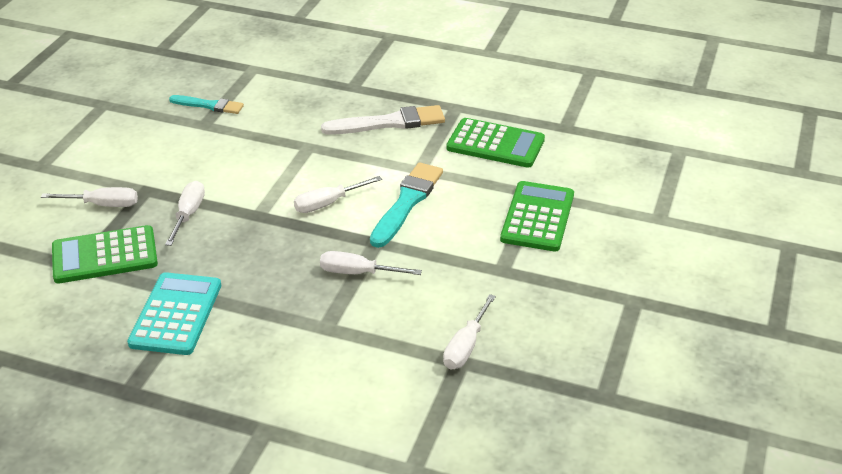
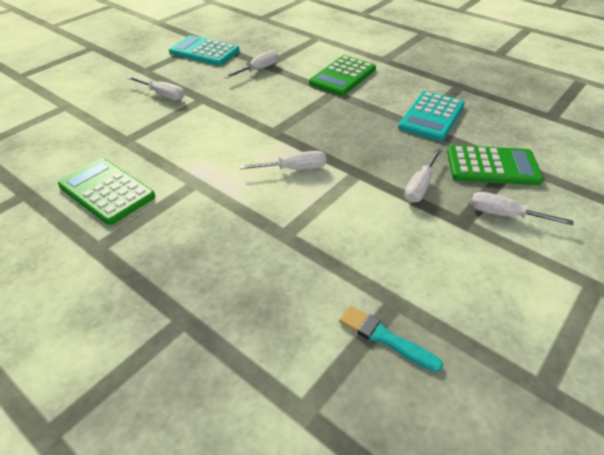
camera: 160 degrees left, 5 degrees up
(358, 273) = (298, 115): white screwdriver -> white screwdriver (162, 95)
(389, 123) = (183, 244): white brush -> none
(407, 202) = (229, 155): turquoise brush -> none
(537, 217) = (144, 124): green calculator -> green calculator (343, 76)
(586, 368) = (204, 52): none -> turquoise calculator

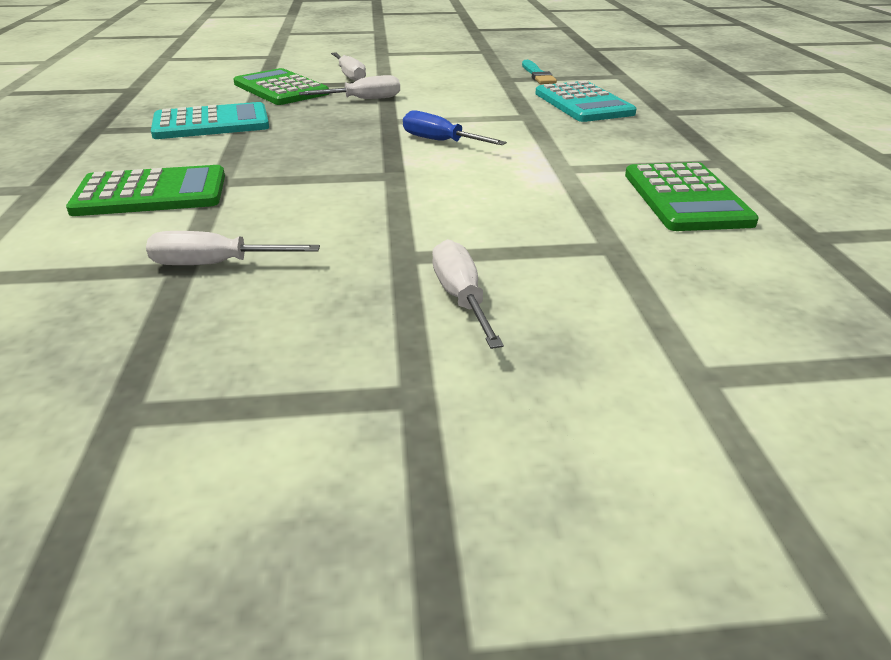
camera: 135 degrees left, 10 degrees down
(204, 52) = (197, 377): turquoise calculator -> turquoise calculator (583, 103)
(294, 169) = (441, 141): white screwdriver -> blue screwdriver

